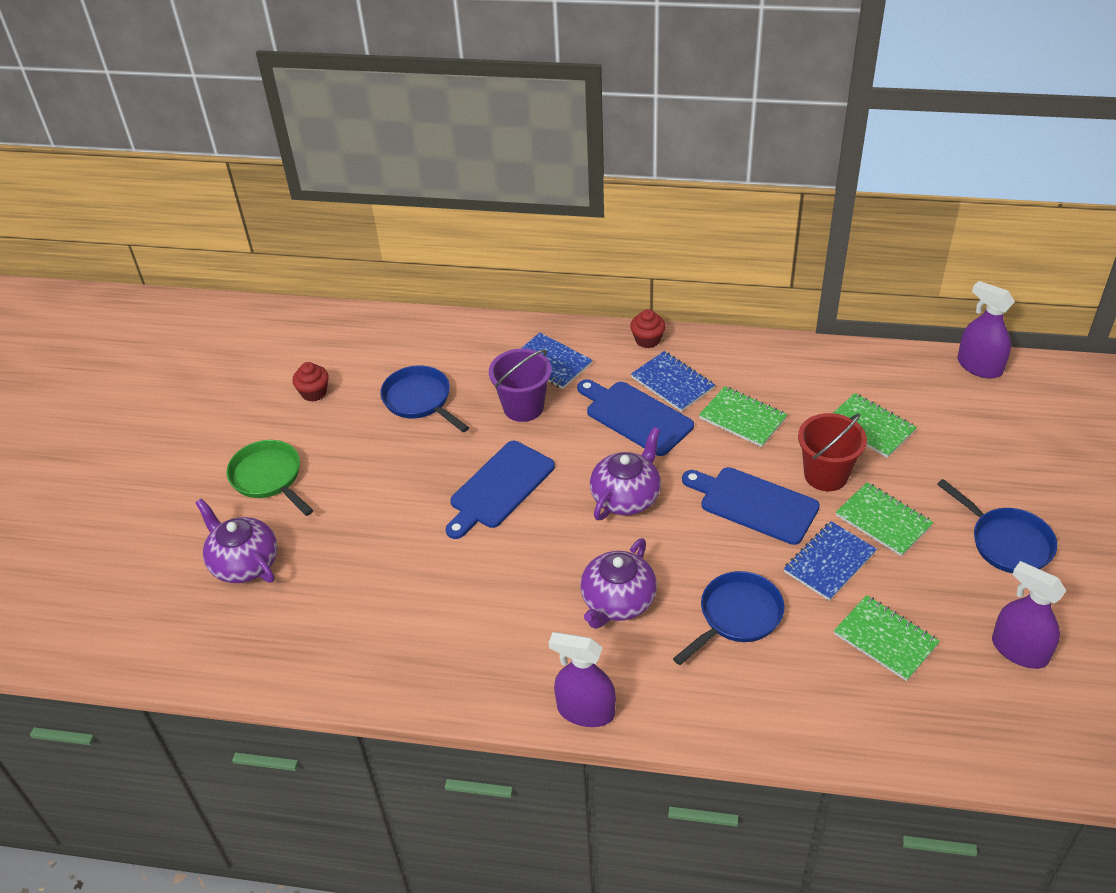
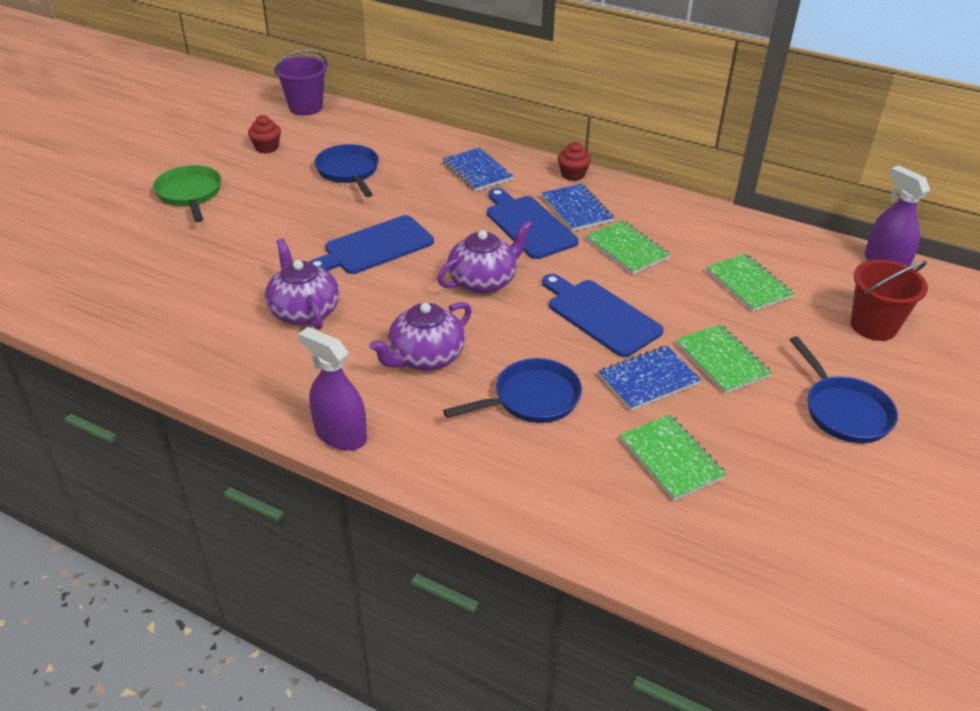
camera: 15 degrees right, 5 degrees down
(244, 563) = (127, 246): purple teapot -> purple teapot (304, 311)
(523, 407) = (433, 196): purple bucket -> purple bucket (305, 107)
(826, 475) = (683, 310): red bucket -> red bucket (873, 326)
(1019, 650) = (811, 508): purple spray bottle -> none

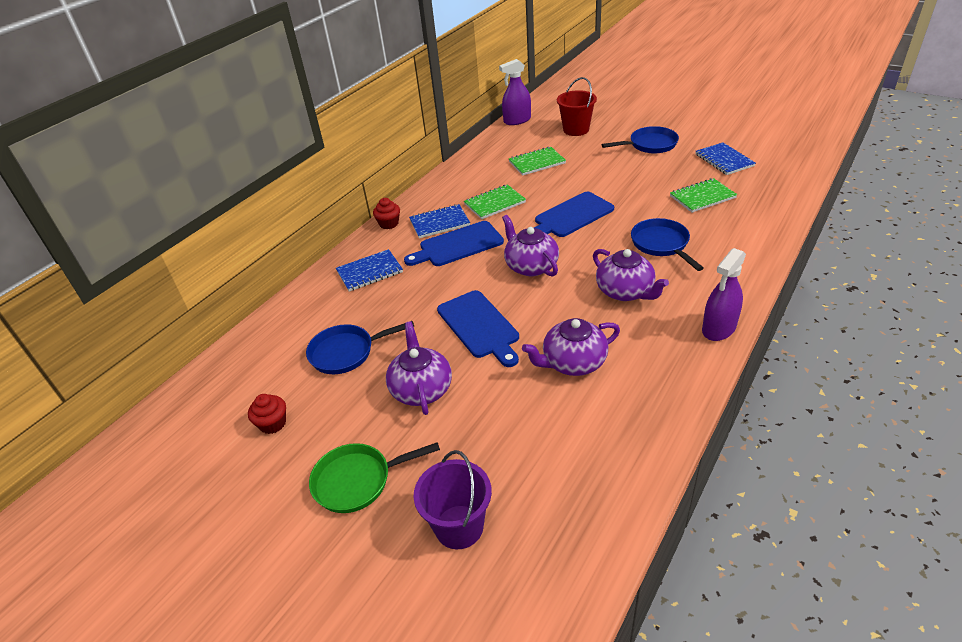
camera: 80 degrees left, 0 degrees up
(288, 217) = (421, 389): none -> purple teapot
(305, 107) = (190, 399): purple bucket -> purple bucket (459, 527)
(648, 380) = (635, 201): blue notebook -> blue notebook (724, 160)
(721, 360) = (613, 176): green notebook -> none

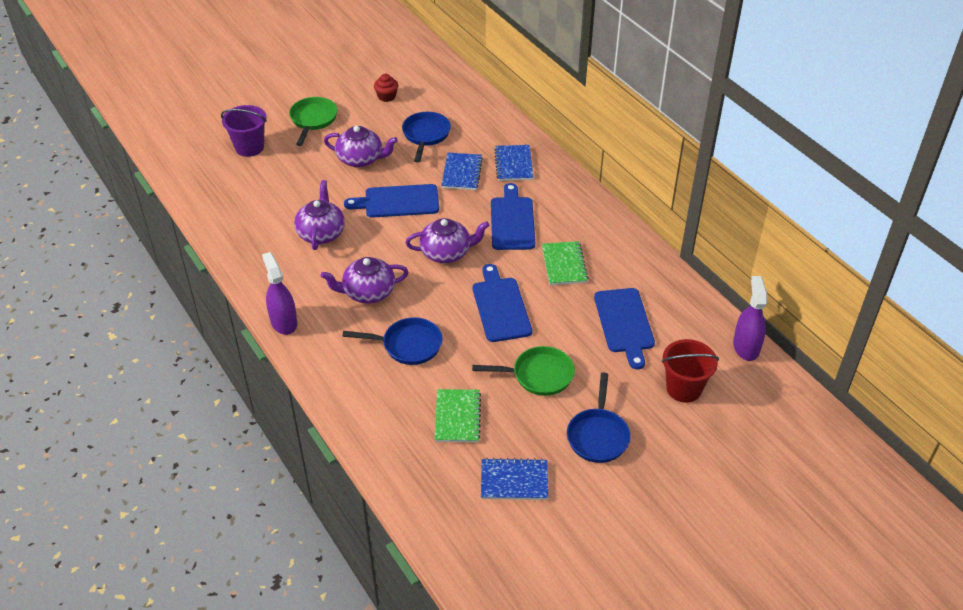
camera: 110 degrees right, 5 degrees up
(389, 224) = (580, 190): red cupcake -> none
(439, 223) = (557, 220): blue notebook -> blue notebook (461, 173)
(537, 163) = (624, 323): green notebook -> blue cutting board
(624, 179) = (538, 375): none -> green pan

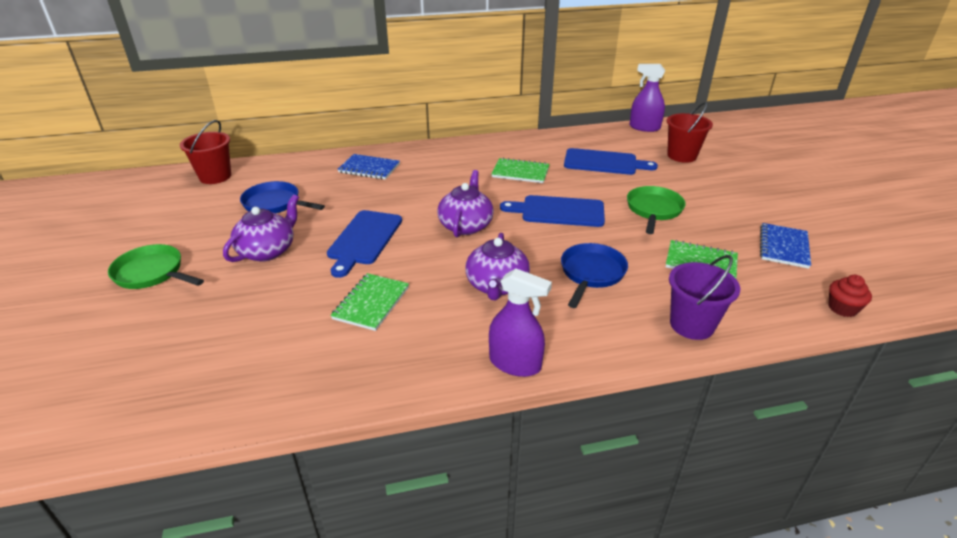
camera: 70 degrees left, 10 degrees down
(249, 147) = (138, 339): purple bucket -> purple bucket (692, 325)
(283, 322) = (515, 363): purple spray bottle -> purple spray bottle turned 150 degrees counterclockwise
(321, 233) = (371, 303): purple teapot -> green notebook
(386, 96) = (180, 215): red cupcake -> red cupcake (842, 308)
(450, 86) = (215, 176): none -> red bucket
(461, 173) = (355, 195): blue notebook -> none
(512, 221) = (446, 184): blue cutting board -> none
(598, 435) = (729, 198): blue pan -> none

